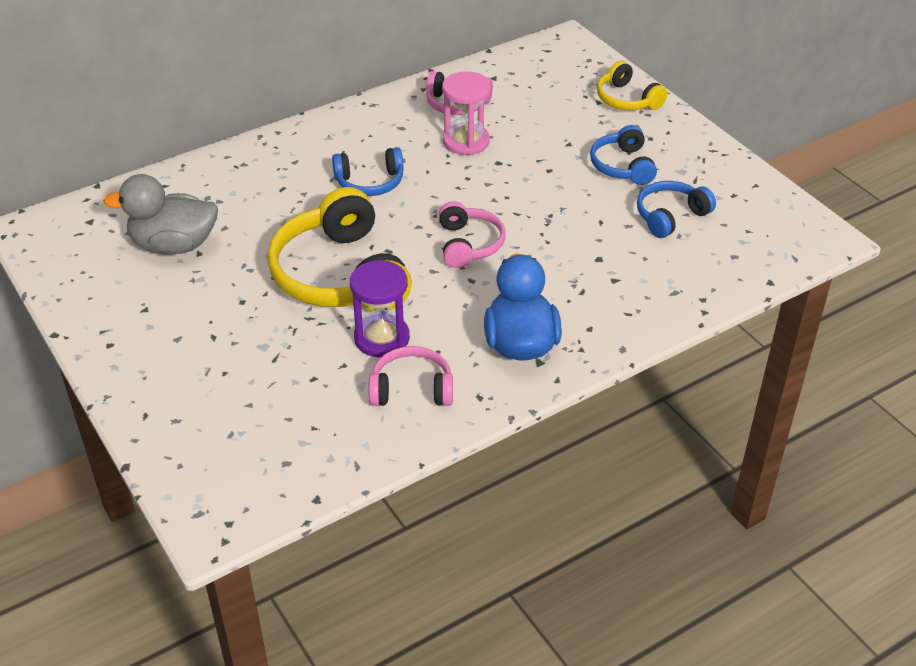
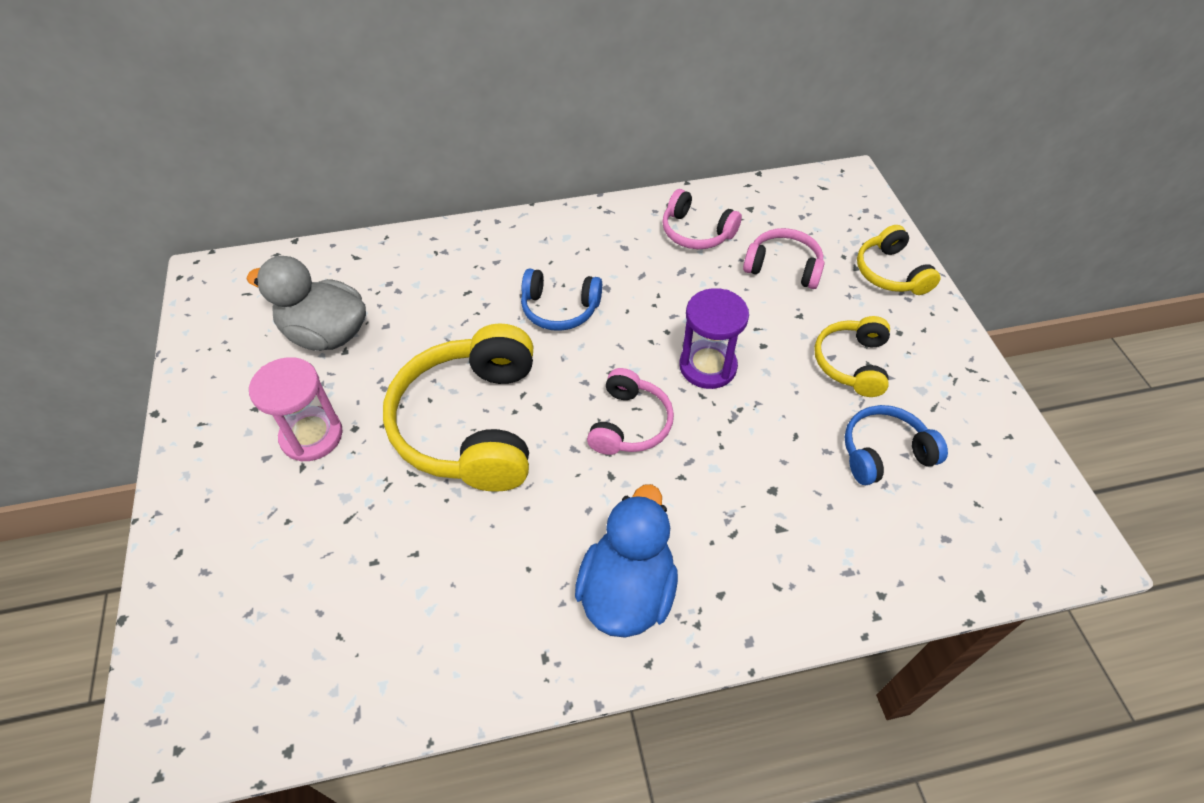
camera: 20 degrees right, 10 degrees up
(382, 338) = (474, 528): purple hourglass -> purple hourglass (707, 366)
(411, 389) = (472, 617): pink headphones -> pink headphones (783, 267)
(466, 141) = (685, 283): pink hourglass -> pink hourglass (311, 436)
(622, 166) = (851, 363): blue headphones -> yellow headphones

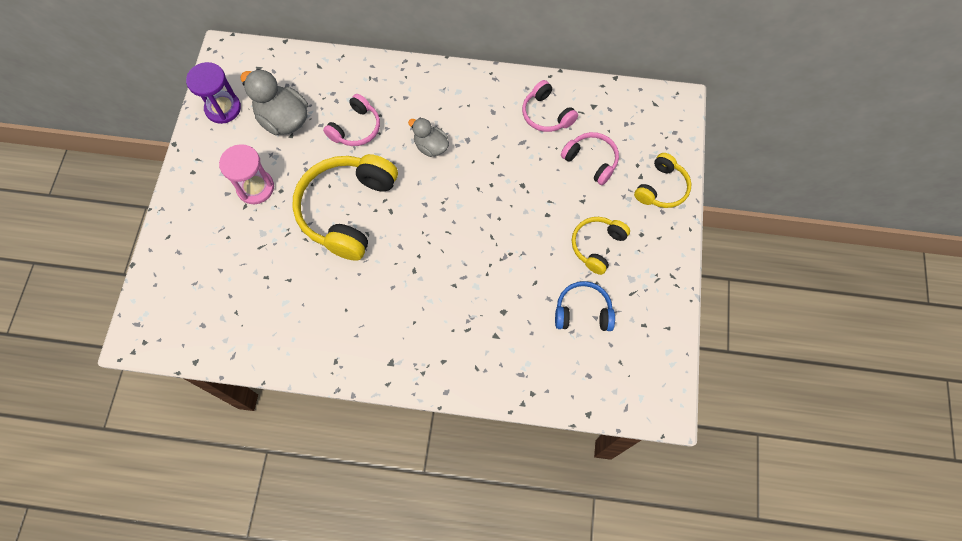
camera: 20 degrees right, 15 degrees up
(559, 309) = (431, 147): blue headphones -> grey duck
(627, 591) = (393, 341): blue duck -> none
(630, 424) = (439, 241): pink headphones -> pink headphones (356, 128)
(707, 366) = (505, 218): purple hourglass -> purple hourglass (223, 108)
(890, 273) = (662, 188): yellow headphones -> yellow headphones turned 150 degrees counterclockwise

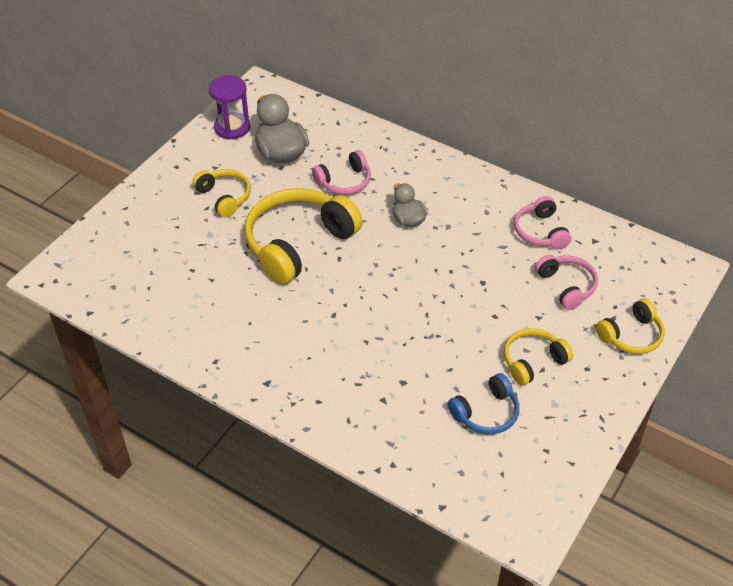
camera: 25 degrees right, 20 degrees down
(255, 188) = (224, 197): pink hourglass -> yellow headphones
(583, 311) = (486, 413): blue headphones -> blue headphones turned 120 degrees clockwise

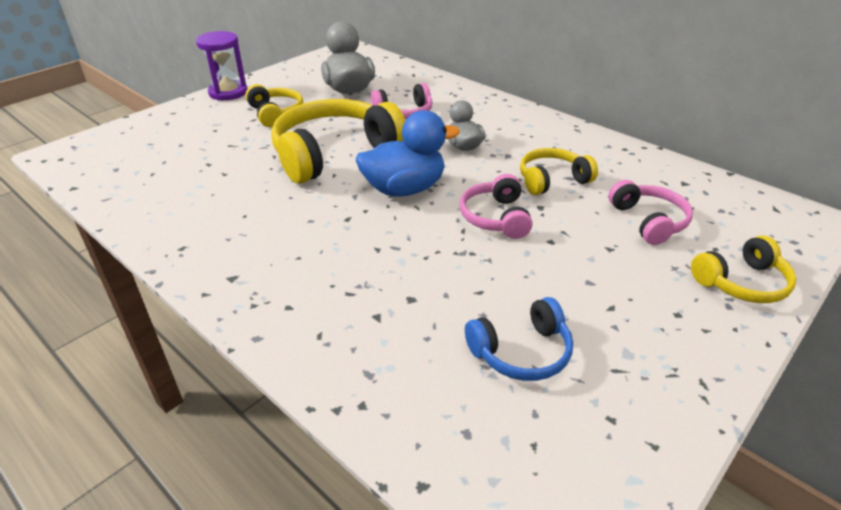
camera: 10 degrees right, 10 degrees down
(232, 127) = (310, 70): purple hourglass -> purple hourglass (228, 92)
(370, 277) = (404, 189): none -> blue duck
(533, 361) = (598, 296): yellow headphones -> yellow headphones (552, 180)
(540, 232) = (617, 169): pink headphones -> pink headphones (495, 217)

